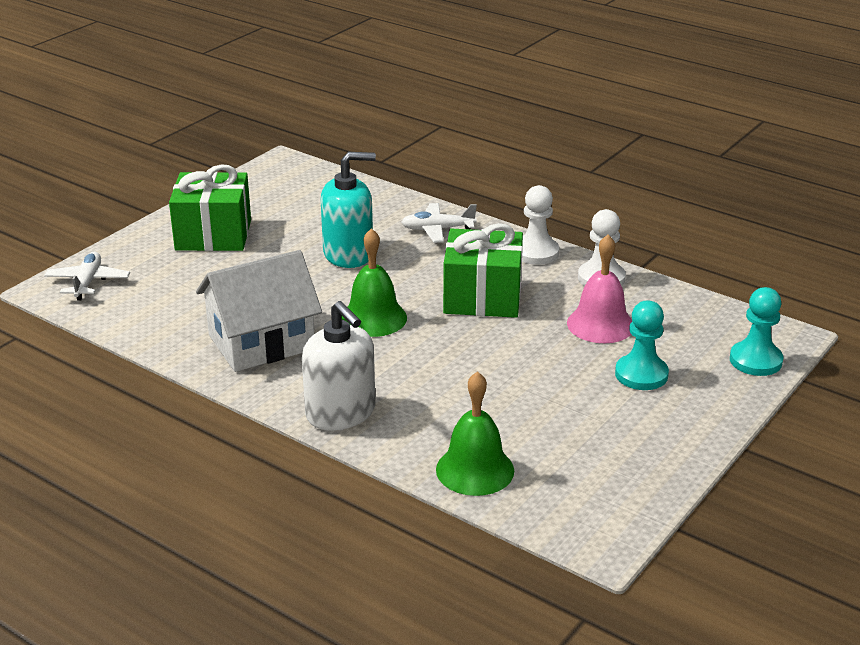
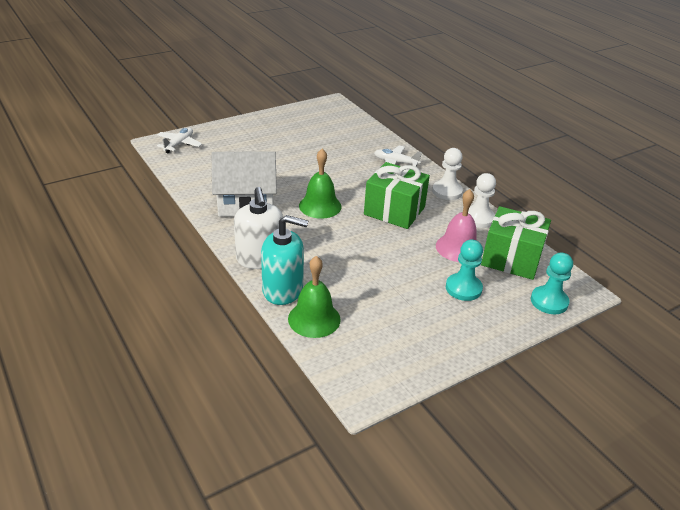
camera: 20 degrees right, 5 degrees up
(213, 235) = (265, 134): green gift -> green gift (511, 259)
(348, 254) = (332, 164): turquoise soap dispenser -> turquoise soap dispenser (283, 290)

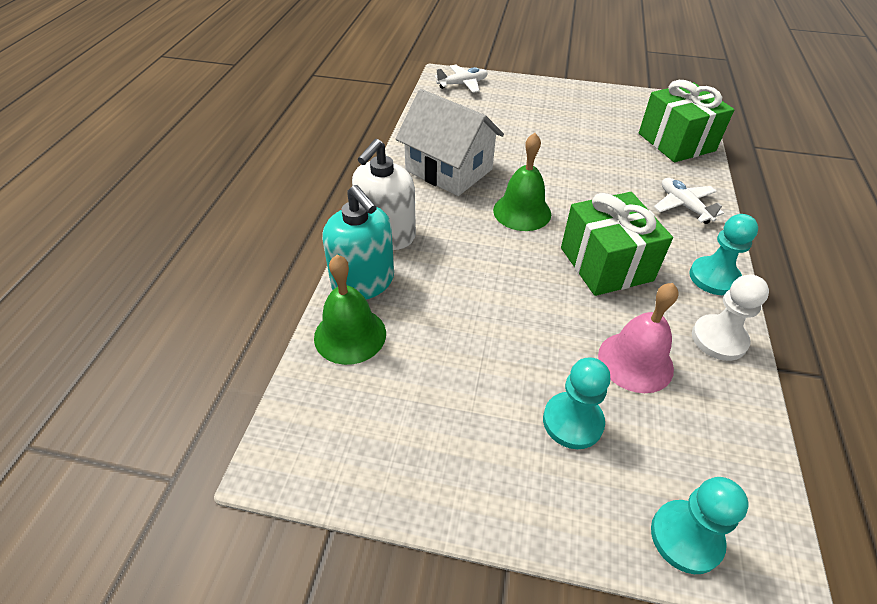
camera: 45 degrees right, 10 degrees up
(447, 191) = (714, 277): white pawn -> turquoise pawn
(511, 259) = (701, 428): green gift -> green gift (676, 142)

